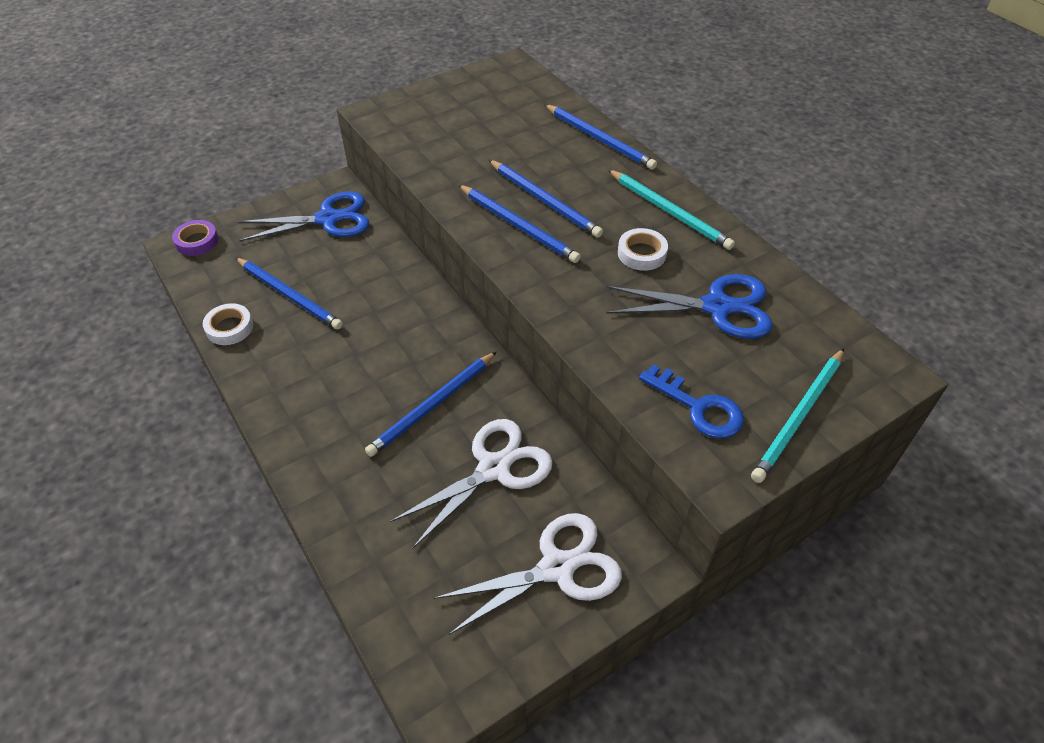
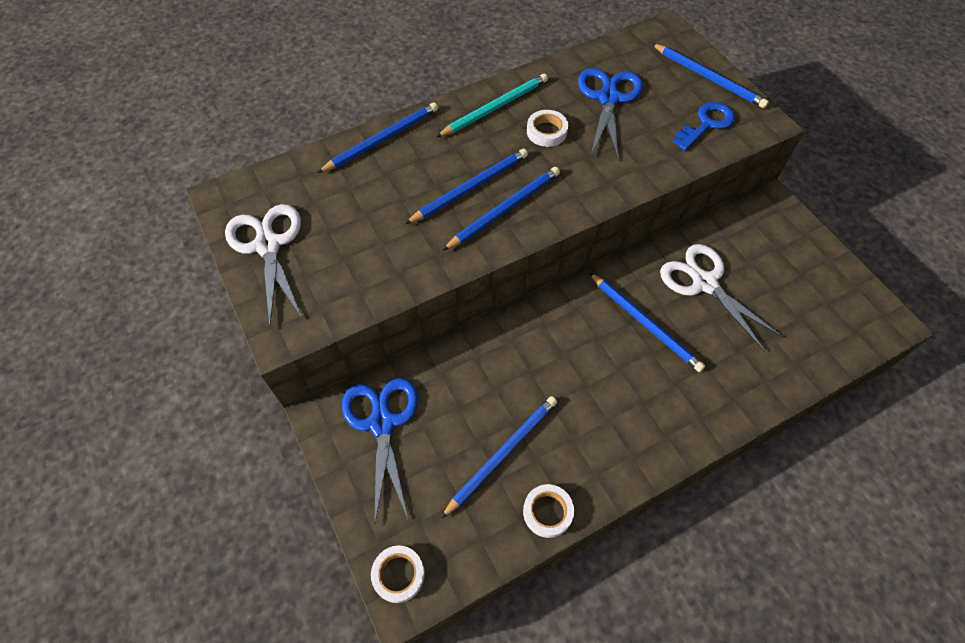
camera: 85 degrees left, 10 degrees up
(197, 241) = (398, 575): purple tape -> white tape
(557, 568) = (782, 251): white scissors -> white scissors (268, 245)
(798, 416) = (708, 78): turquoise pencil -> blue pencil

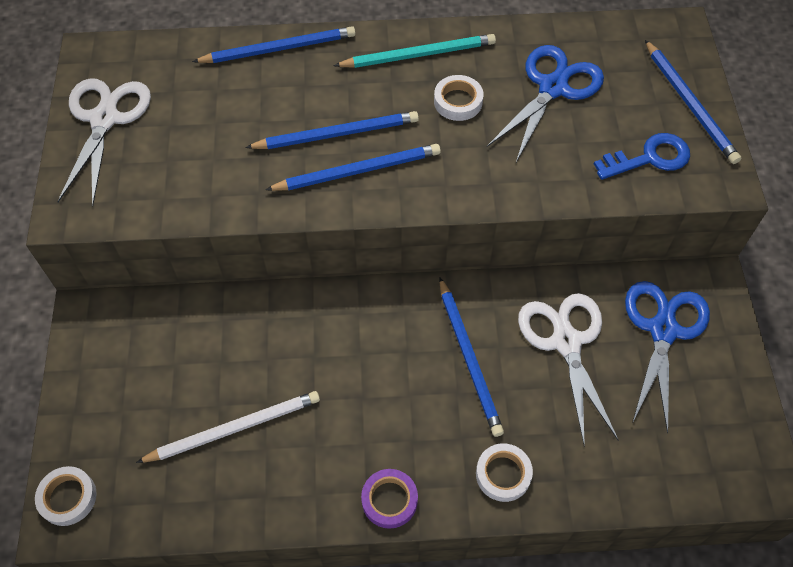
camera: 25 degrees right, 0 degrees up
(382, 423) = (137, 344): blue scissors -> blue scissors (663, 330)
(502, 454) = (234, 428): blue pencil -> white pencil
(547, 512) = (244, 507): white tape -> white tape (503, 474)
(653, 454) = (389, 500): none -> purple tape

